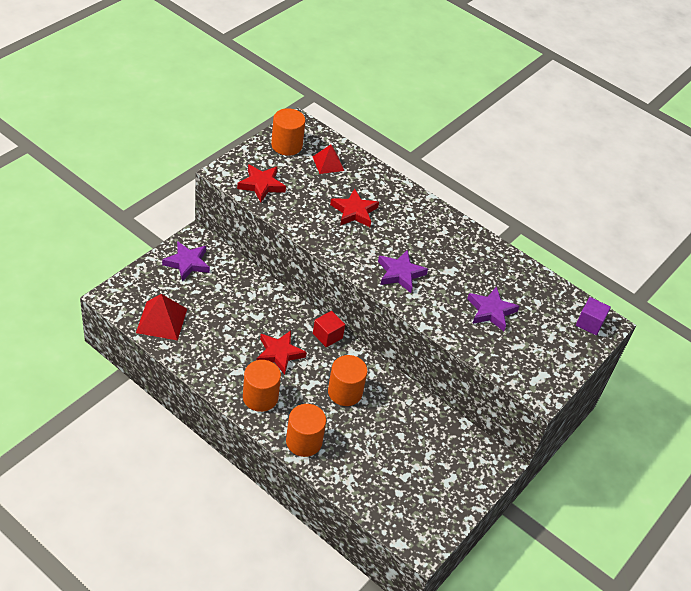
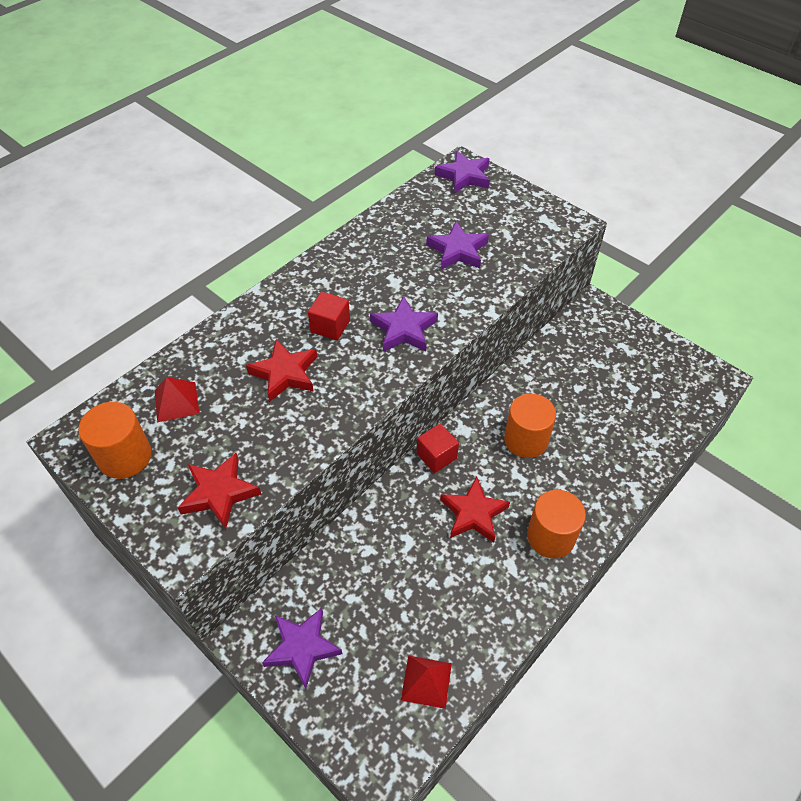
camera: 80 degrees left, 5 degrees up
(161, 320) = (426, 681): red pyramid -> red pyramid, size x0.67
(304, 441) = (609, 486): orange cylinder -> none
(399, 234) = (330, 326): none -> red cube
(589, 323) = (464, 176): purple cube -> purple star

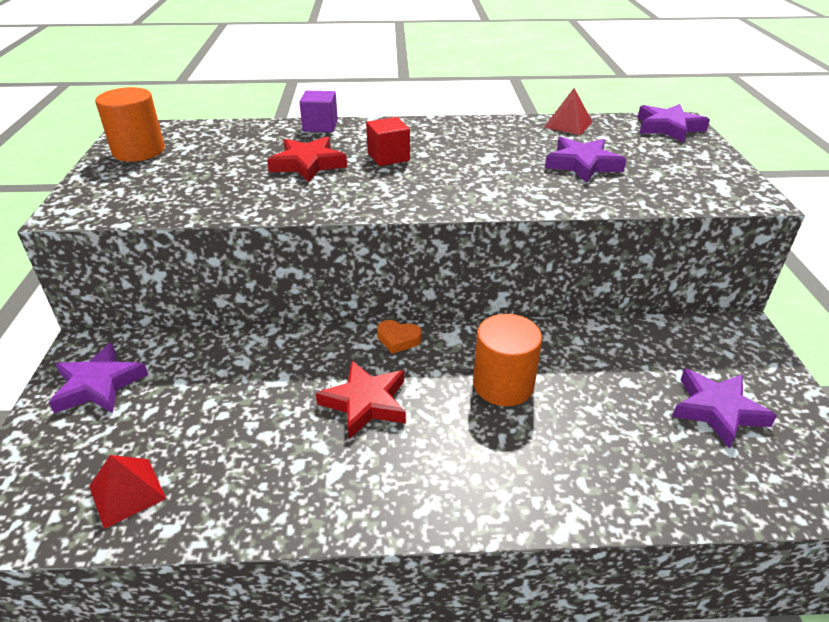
camera: 45 degrees right, 15 degrees down
(176, 402) = (216, 143): red pyramid -> red pyramid (568, 124)
(219, 493) = (147, 197): red star -> none
(230, 325) = (320, 126): none -> purple cube
(404, 329) = (444, 185): purple star -> purple star (717, 410)
(436, 456) = (398, 339): red cube -> orange heart
(550, 536) = (411, 480): orange cylinder -> none

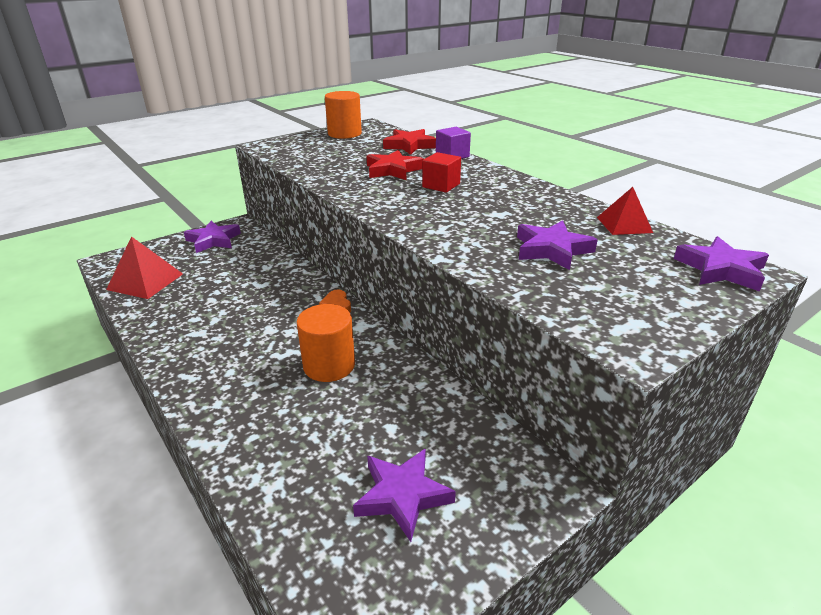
camera: 55 degrees right, 5 degrees down
(127, 492) = (145, 281): red pyramid -> red pyramid, size x1.50
(365, 403) = (263, 319): red star -> red star (409, 145)

